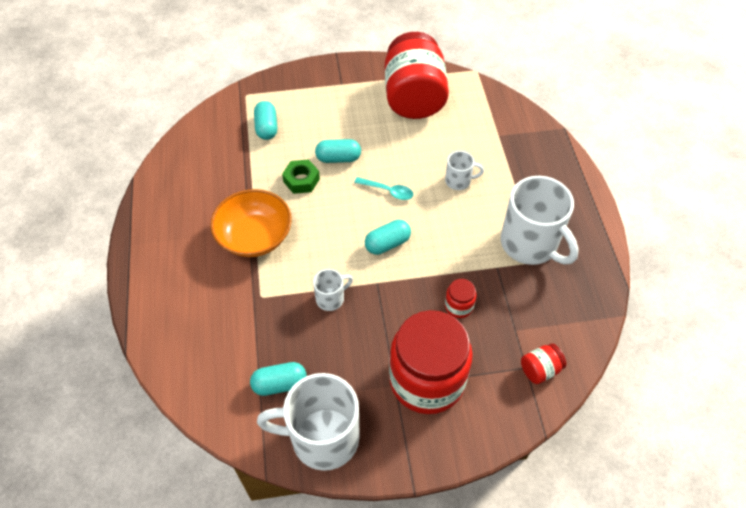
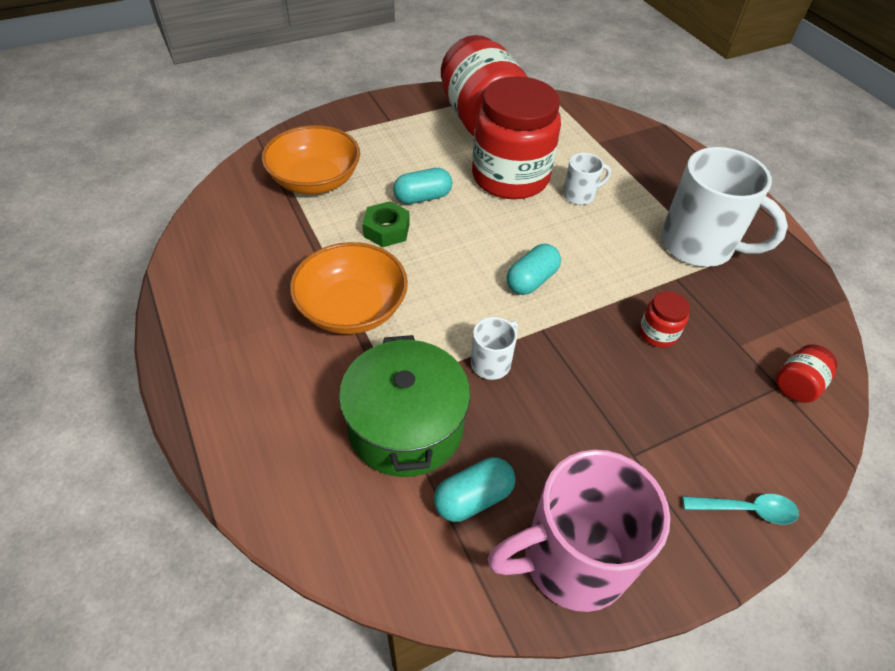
camera: 20 degrees left, 5 degrees down
(257, 327) = (406, 426): none -> green pot
(266, 128) = (315, 180): turquoise capsule -> orange bowl
(322, 438) = (571, 559): white mug -> pink mug
(388, 191) = (502, 221): turquoise spoon -> turquoise spoon (746, 509)
(427, 380) = (670, 435): red jar -> red jar (510, 177)

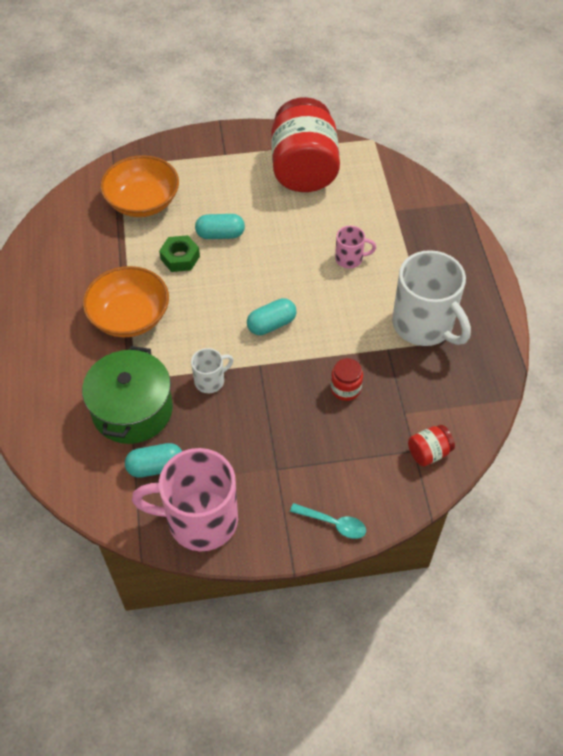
camera: 20 degrees right, 5 degrees up
(510, 177) = (300, 230): red jar -> none
(579, 195) = (350, 259): white mug -> pink mug

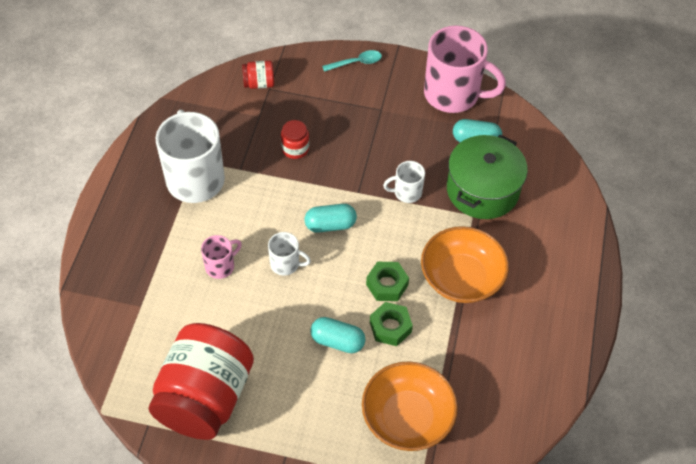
camera: 160 degrees left, 0 degrees up
(196, 290) = (387, 285): none -> green nut
(294, 278) = (286, 264): none -> white mug
(333, 523) = (356, 63): turquoise spoon -> turquoise spoon turned 120 degrees clockwise
(350, 259) = (221, 266): pink mug -> pink mug turned 120 degrees clockwise

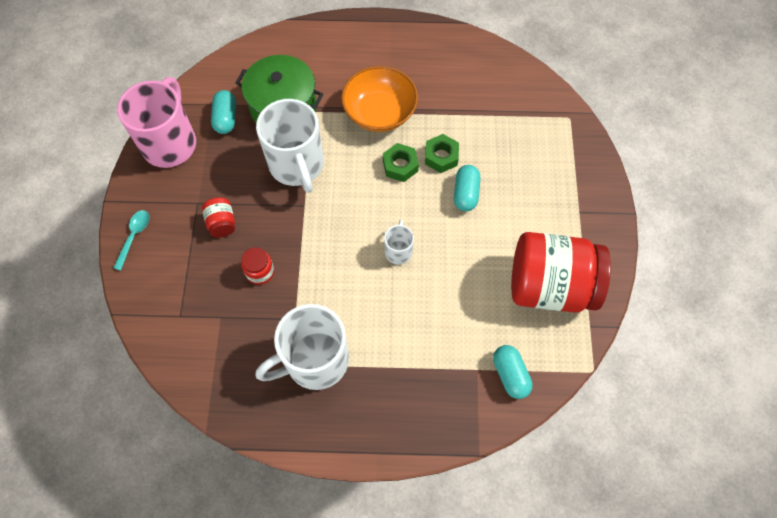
camera: 100 degrees left, 10 degrees up
(221, 266) = (414, 307): pink mug -> none
(259, 83) = (173, 328): red jar -> red jar (222, 223)
(330, 225) = (346, 222): turquoise capsule -> turquoise capsule (510, 374)
(356, 63) = (134, 236): turquoise spoon -> turquoise spoon turned 45 degrees clockwise
(406, 192) = (297, 165): white mug -> white mug, size x2.11
(407, 417) = (518, 133): orange bowl -> none

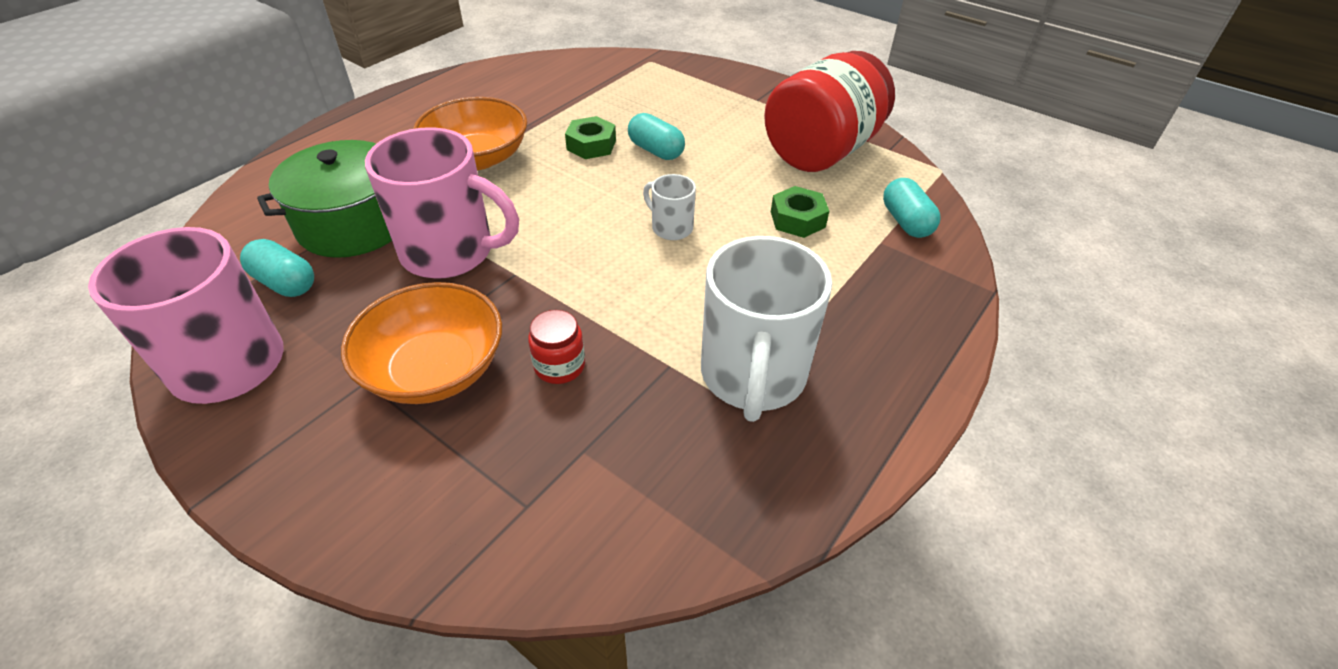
camera: 55 degrees left, 20 degrees down
(134, 236) = (312, 497): turquoise spoon -> none
(222, 223) = (435, 369): red jar -> orange bowl
(297, 165) = (450, 252): white mug -> pink mug
(400, 165) = (564, 176): green nut -> green nut (797, 219)
(510, 374) = (906, 222): turquoise capsule -> turquoise capsule turned 60 degrees clockwise

